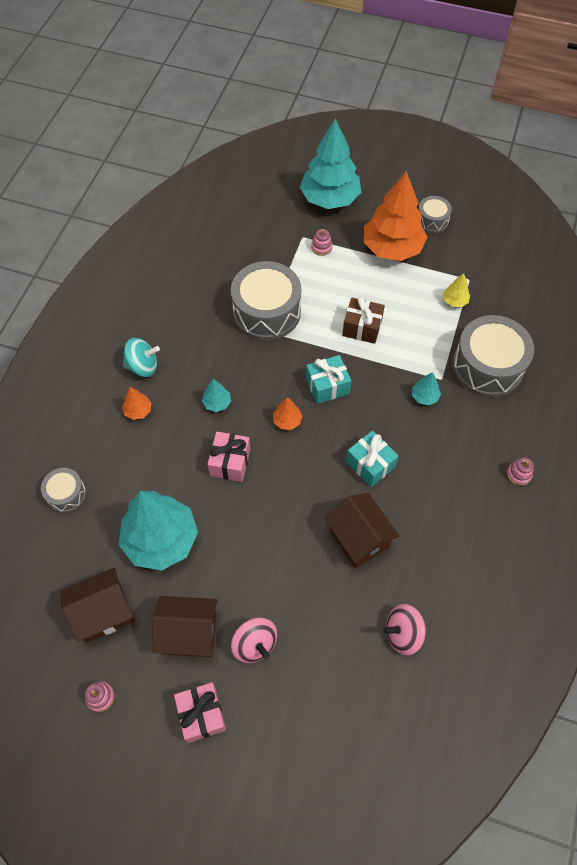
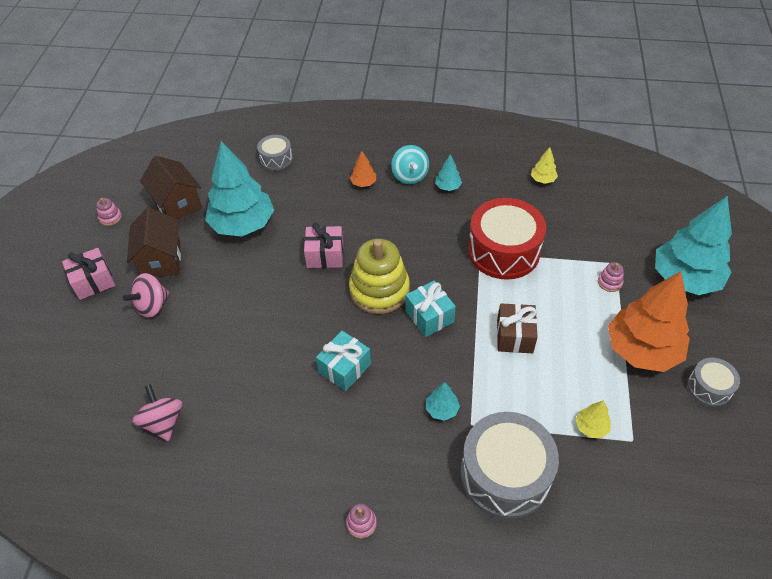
camera: 80 degrees right, 10 degrees down
(187, 259) = (542, 179): none -> yellow tree
(217, 403) = (385, 234): turquoise tree -> turquoise tree (448, 187)
(267, 312) = (503, 251): grey drum -> red drum
(287, 421) = (379, 290): orange tree -> yellow stacking toy
(359, 538) = (260, 370): brown house -> none

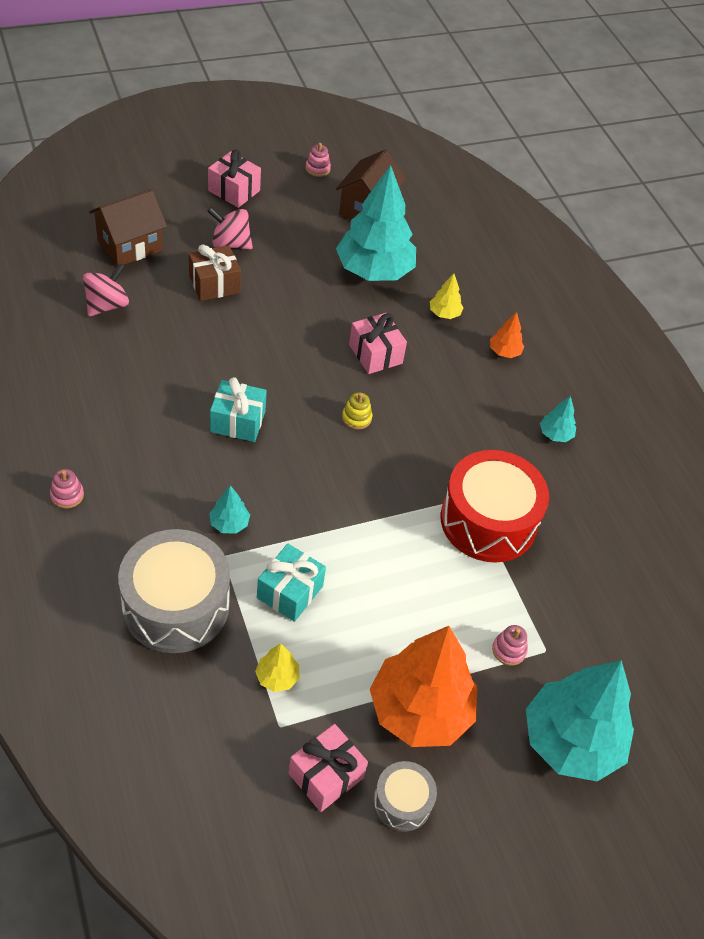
camera: 55 degrees right, 0 degrees up
(161, 260) = (289, 227): brown house -> brown house (130, 245)
(276, 159) = (486, 262): grey drum -> none
(379, 290) = (356, 418): yellow stacking toy -> yellow stacking toy, size x0.40
(410, 176) = (546, 391): turquoise spinning top -> none
(429, 316) = (346, 475): turquoise gift -> turquoise gift (290, 592)
(514, 336) = (365, 566): brown gift -> brown gift (214, 284)
(542, 179) = (639, 532): yellow tree -> yellow tree (444, 313)
(679, 426) = (326, 775): none -> pink gift

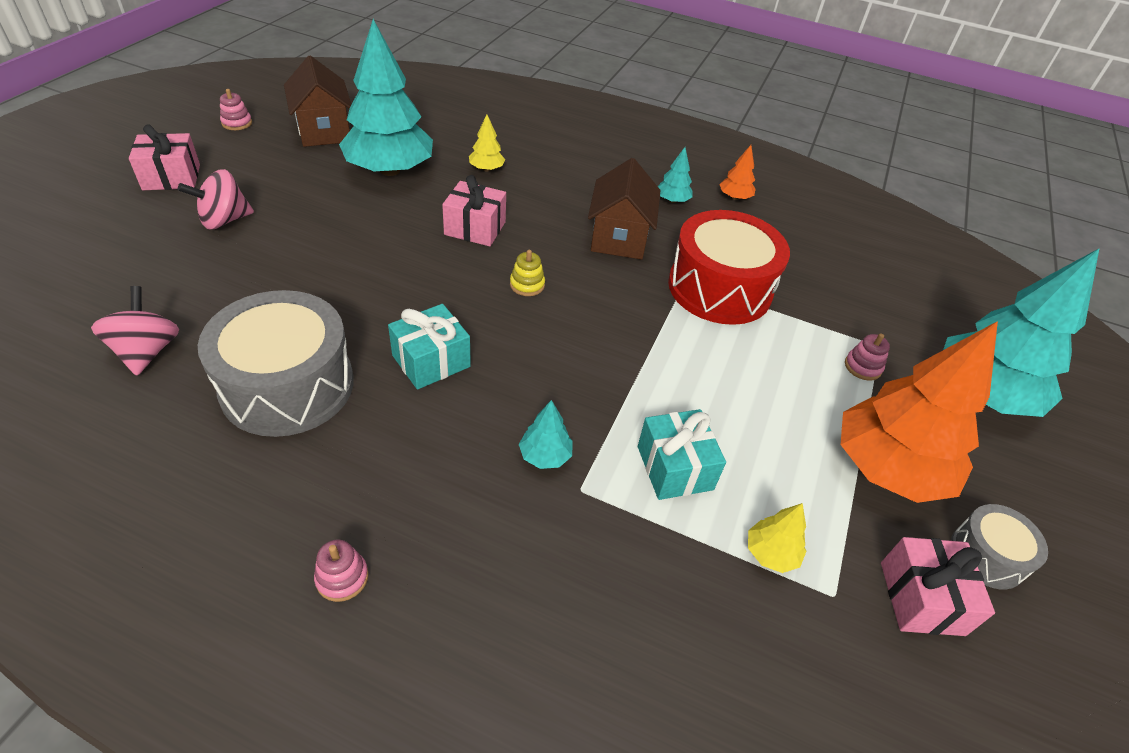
camera: 45 degrees left, 5 degrees down
(130, 245) = (106, 281): brown house -> brown house (619, 237)
(176, 605) = (603, 579): grey drum -> grey drum (287, 385)
(214, 284) = (251, 262): brown gift -> none
(504, 352) = (564, 169): orange tree -> orange tree (734, 197)

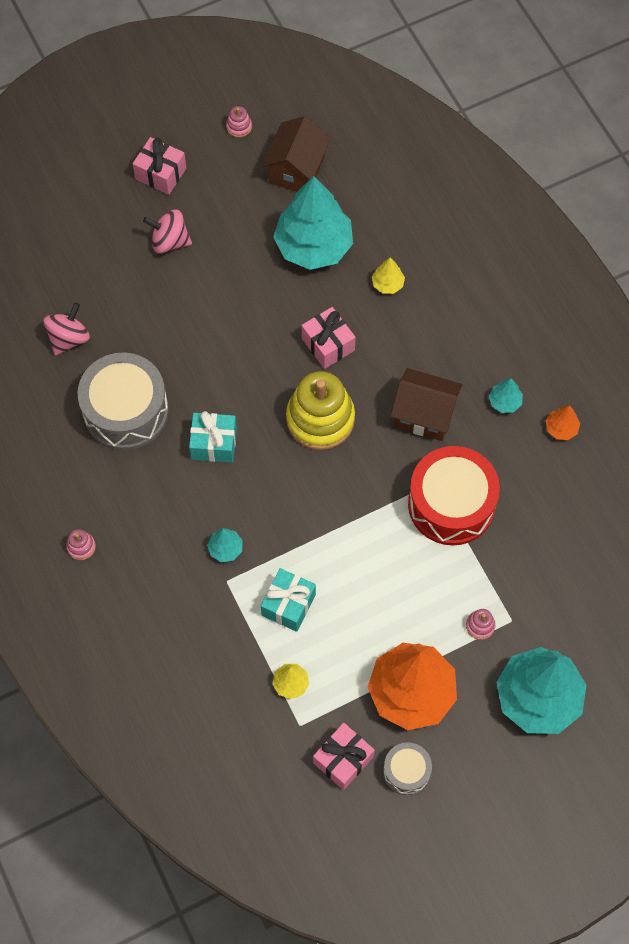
camera: 45 degrees right, 20 degrees up
(527, 285) = (320, 419): yellow stacking toy -> yellow stacking toy, size x2.47
(619, 237) = (424, 415): brown house -> brown house turned 60 degrees clockwise

